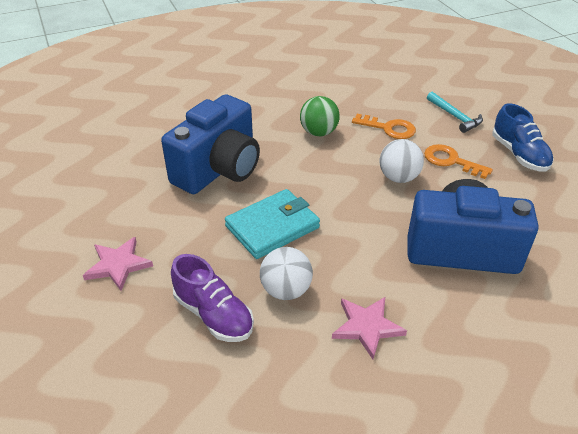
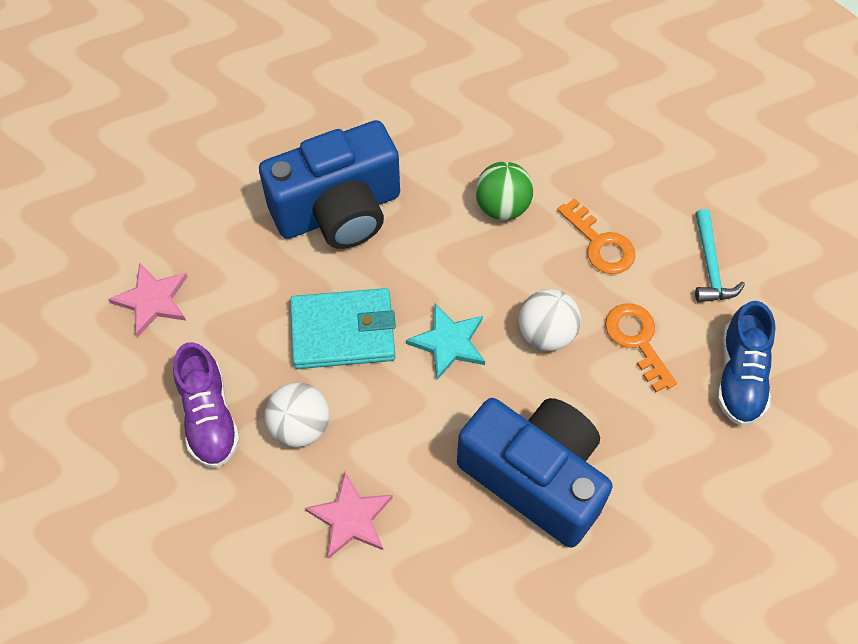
camera: 30 degrees right, 20 degrees up
(345, 205) = (449, 343): none -> turquoise star

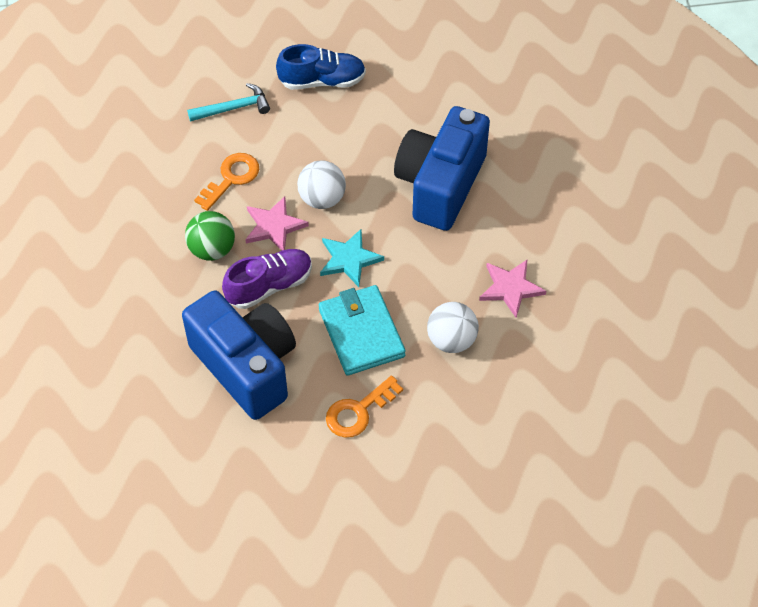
camera: 105 degrees left, 5 degrees down
(152, 300) = (374, 484): pink star -> pink star (274, 226)
(209, 416) = (465, 405): purple shoe -> purple shoe (269, 286)
(637, 340) = (311, 143): orange key -> orange key (358, 411)

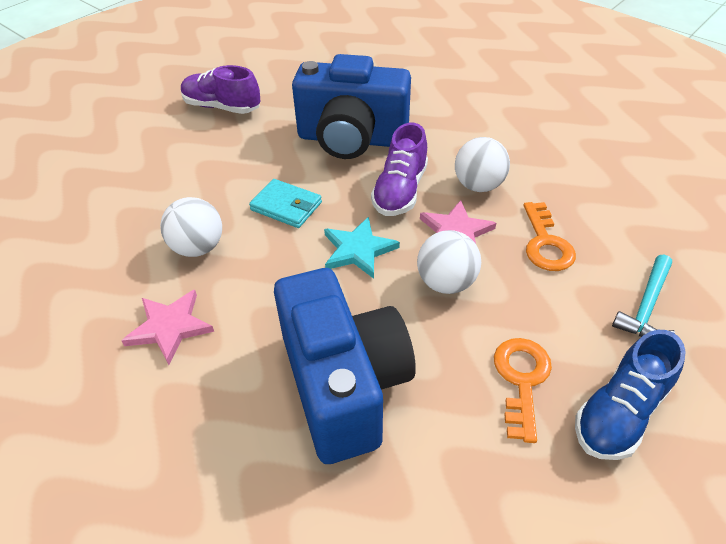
camera: 140 degrees right, 10 degrees down
(212, 249) = (478, 185): green ball -> white ball
(312, 502) = (222, 107): none -> purple shoe
(358, 411) = (237, 162): orange key -> orange key (521, 380)
(361, 333) = (286, 206): turquoise wallet -> turquoise wallet, size x0.65

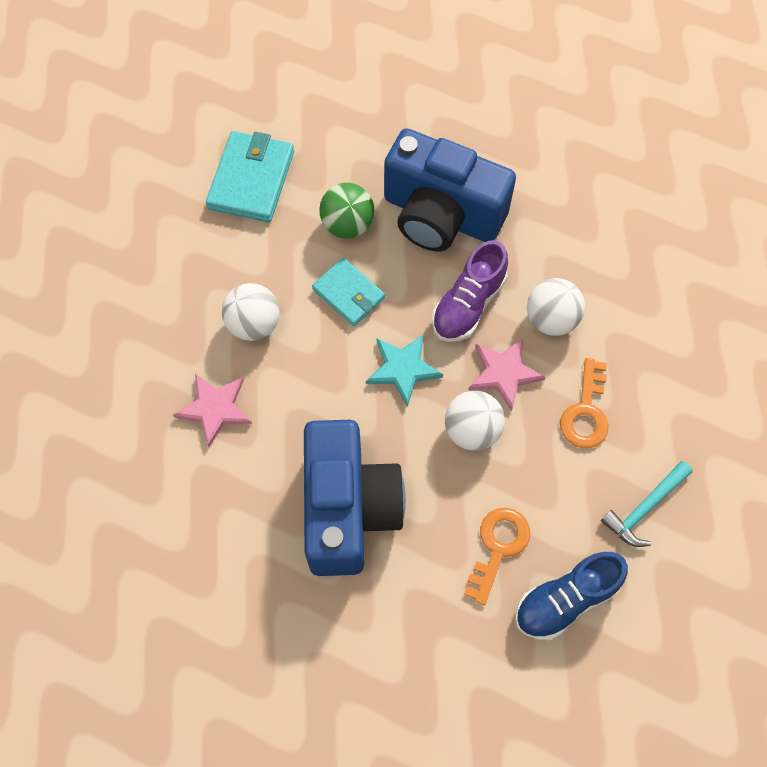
camera: 15 degrees right, 20 degrees up
(174, 149) = (251, 180): none -> turquoise wallet
(222, 107) = (313, 124): purple shoe -> none
(270, 161) = (347, 224): none -> green ball

